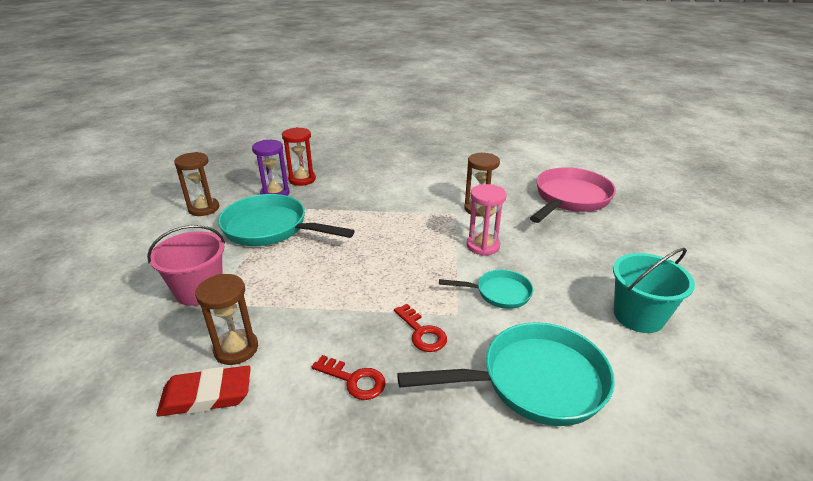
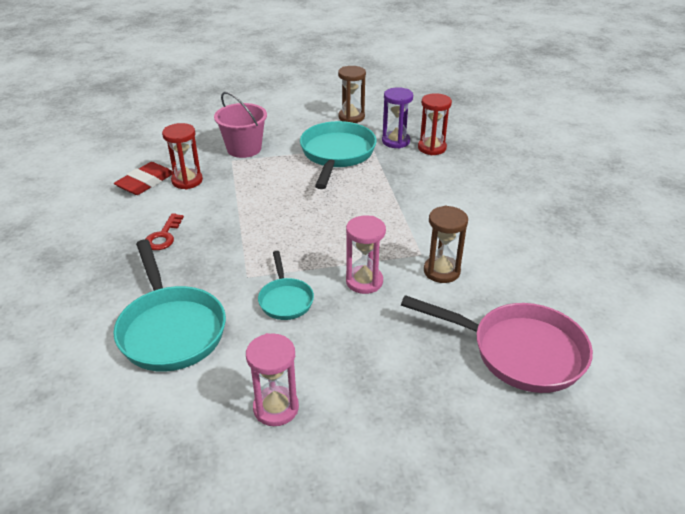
camera: 75 degrees right, 5 degrees up
(206, 395) = (145, 182): red eraser -> red eraser turned 60 degrees clockwise
(236, 349) = (187, 181): brown hourglass -> red hourglass
(422, 332) = (219, 260): red key -> none
(638, 316) = (276, 408): turquoise bucket -> pink hourglass

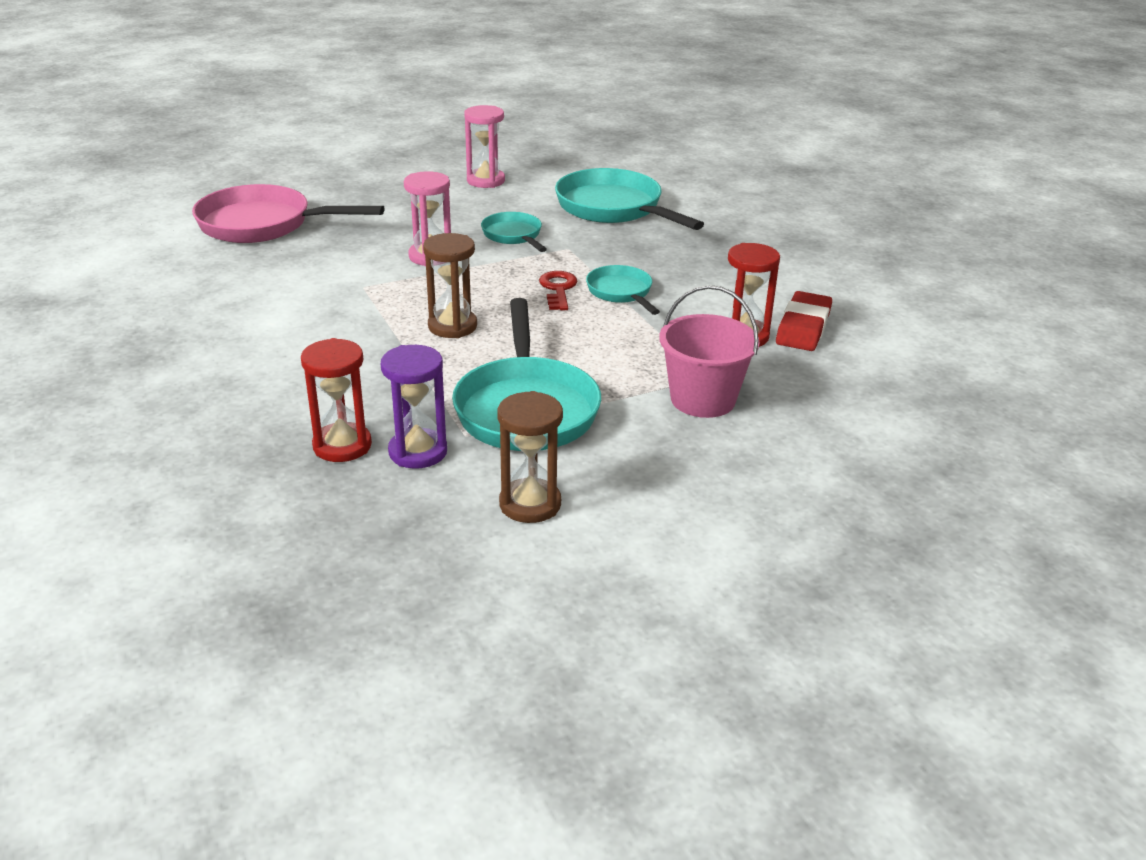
camera: 165 degrees right, 5 degrees down
(163, 236) = (702, 271): red key -> red key (558, 289)
(236, 224) = (621, 293): none -> turquoise pan
(441, 271) = (337, 273): brown hourglass -> brown hourglass (452, 326)

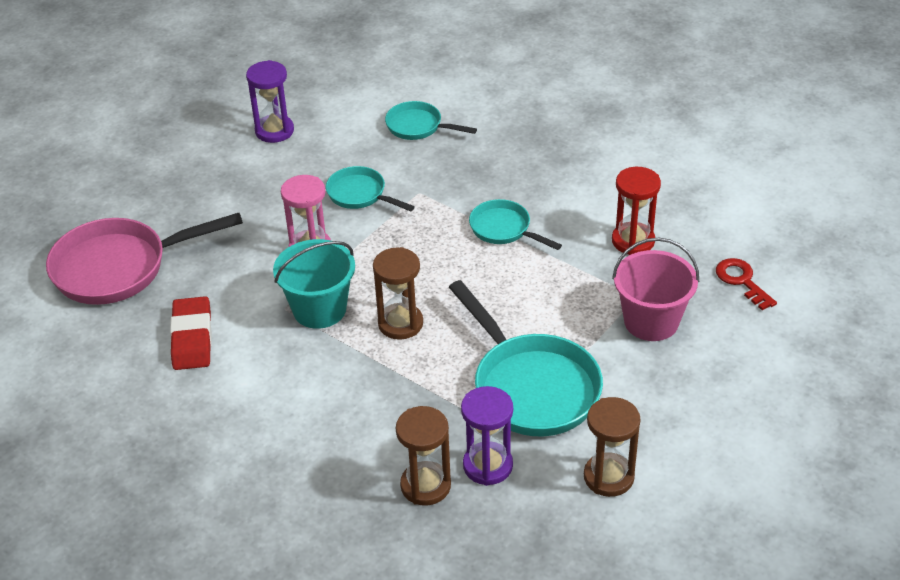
camera: 25 degrees left, 10 degrees up
(342, 446) = (425, 485): red hourglass -> brown hourglass
(392, 296) = (319, 309): none -> turquoise bucket
(485, 181) = (274, 131): pink hourglass -> purple hourglass
(558, 289) = (450, 245): red key -> red key (742, 281)
(614, 208) = (418, 126): turquoise pan -> turquoise pan, size x0.54
(803, 327) = (669, 213): red eraser -> red eraser (192, 338)

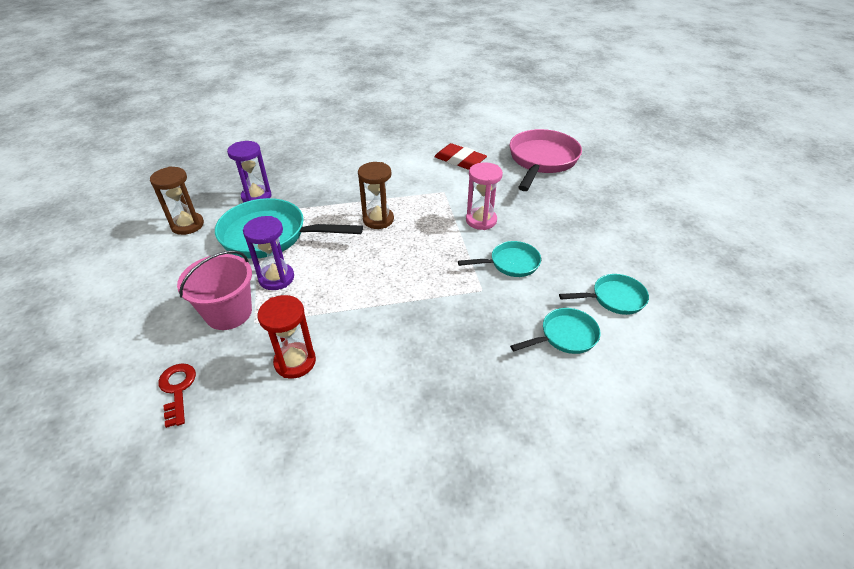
camera: 130 degrees right, 0 degrees up
(274, 131) = (629, 263): purple hourglass -> purple hourglass (276, 278)
(319, 309) = (427, 201): turquoise bucket -> none
(425, 485) = (278, 177): brown hourglass -> none
(504, 229) = (395, 305): turquoise pan -> turquoise pan (614, 298)
(742, 281) = (177, 389): red key -> red key turned 120 degrees counterclockwise

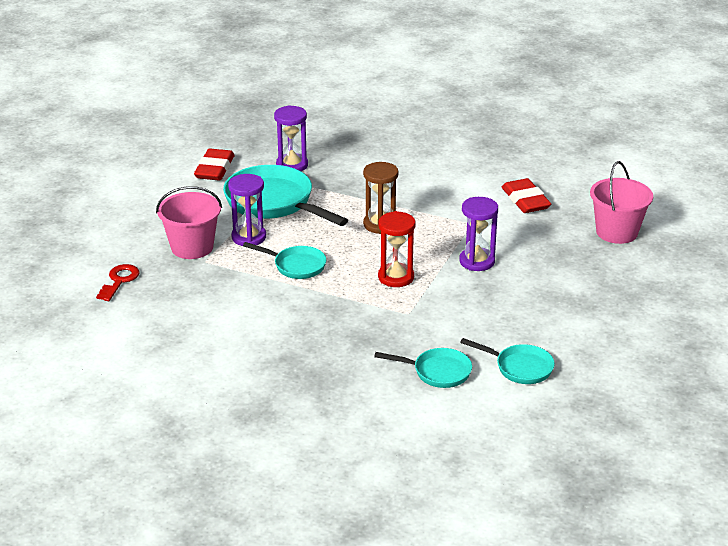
camera: 35 degrees right, 10 degrees down
(187, 225) = (214, 169): brown hourglass -> red eraser
(295, 362) = (210, 298): red hourglass -> red hourglass (396, 277)
(481, 220) = (477, 261): pink hourglass -> purple hourglass
(510, 263) = (459, 305): turquoise pan -> turquoise pan (296, 266)
(542, 161) = (617, 232): pink pan -> pink bucket

